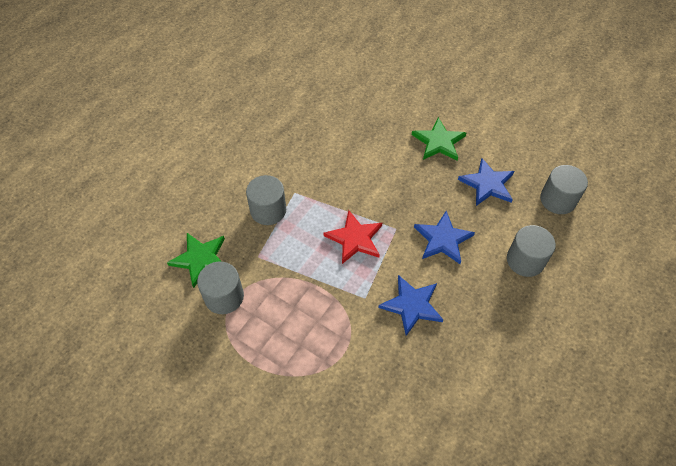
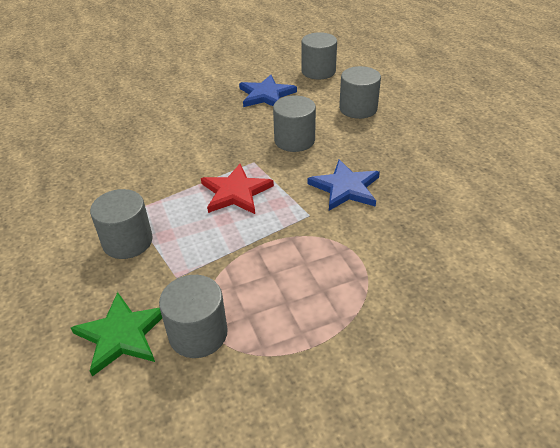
camera: 55 degrees left, 15 degrees down
(439, 142) = (193, 100): green star -> none
(443, 239) = (294, 140): blue star -> grey cylinder

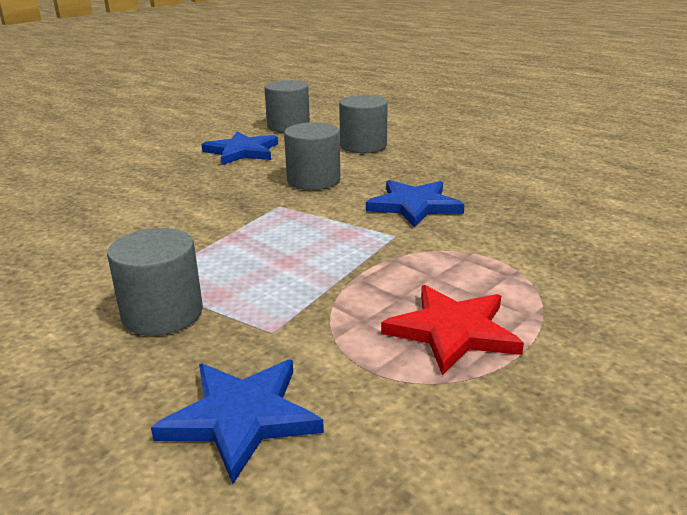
camera: 25 degrees left, 15 degrees down
(121, 335) = (241, 418): green star -> blue star
(198, 333) = (360, 381): grey cylinder -> none
(235, 192) = (281, 235): red star -> red star (452, 331)

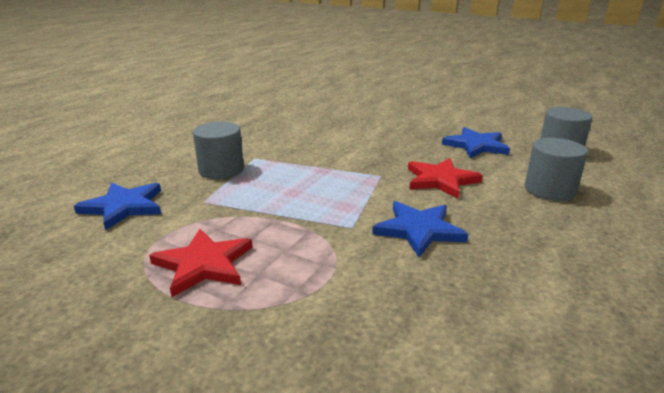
camera: 75 degrees right, 0 degrees up
(313, 180) = (440, 180): grey cylinder -> red star

